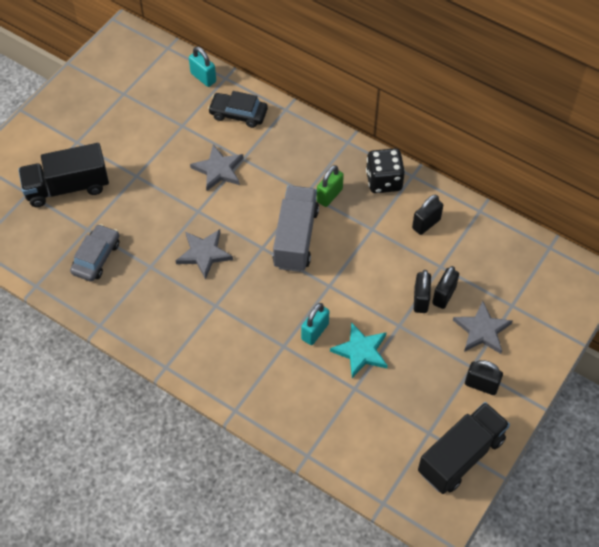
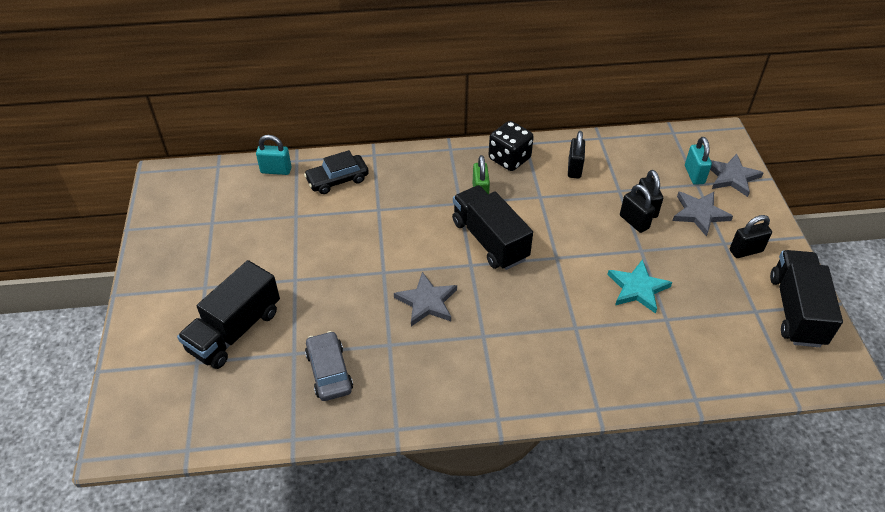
camera: 40 degrees left, 10 degrees down
(218, 170) = (366, 230): grey star -> grey star (732, 177)
(295, 238) = (489, 240): grey truck -> black truck
(315, 331) = (586, 299): turquoise padlock -> turquoise padlock (694, 175)

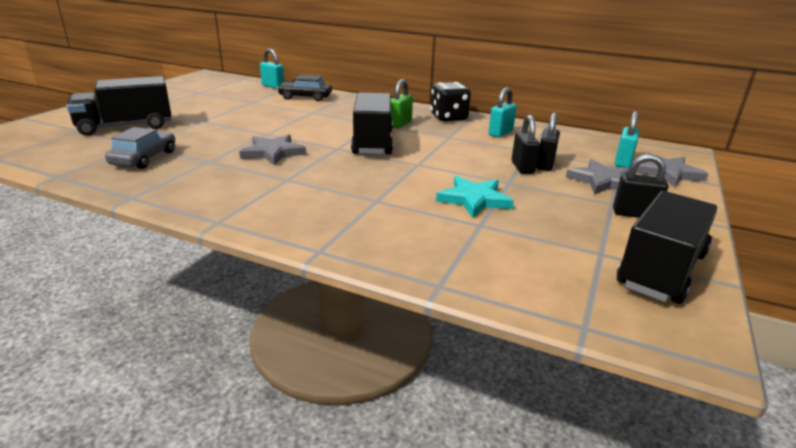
camera: 30 degrees right, 20 degrees down
(574, 169) = (500, 133): black padlock -> turquoise padlock

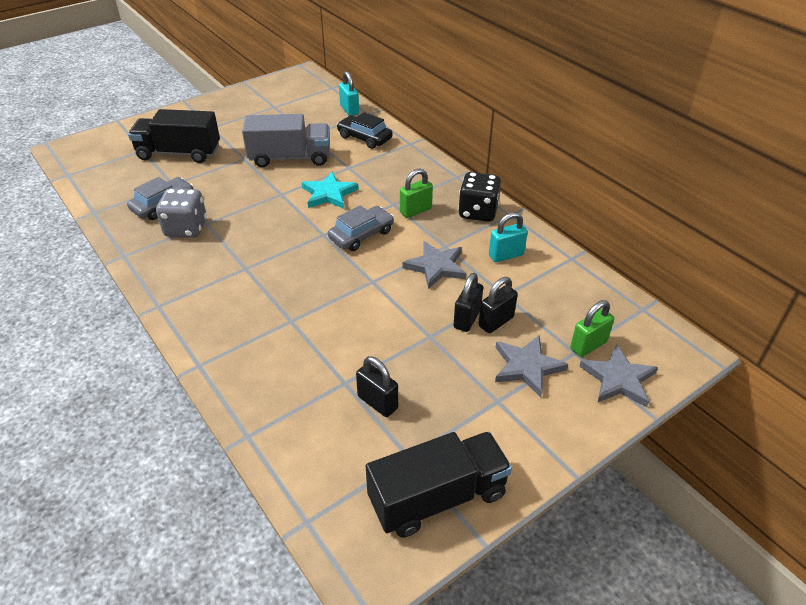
camera: 30 degrees right, 15 degrees up
(189, 167) = (186, 228): none -> grey dice
(250, 114) = (290, 158): none -> grey truck
(273, 153) = (263, 226): grey star -> grey star (436, 267)
(373, 142) = (361, 235): black truck -> grey car
(474, 199) = (372, 348): turquoise star -> turquoise star (329, 194)
(623, 162) = (588, 345): turquoise padlock -> green padlock
(634, 214) = (501, 423): black padlock -> black padlock (377, 402)

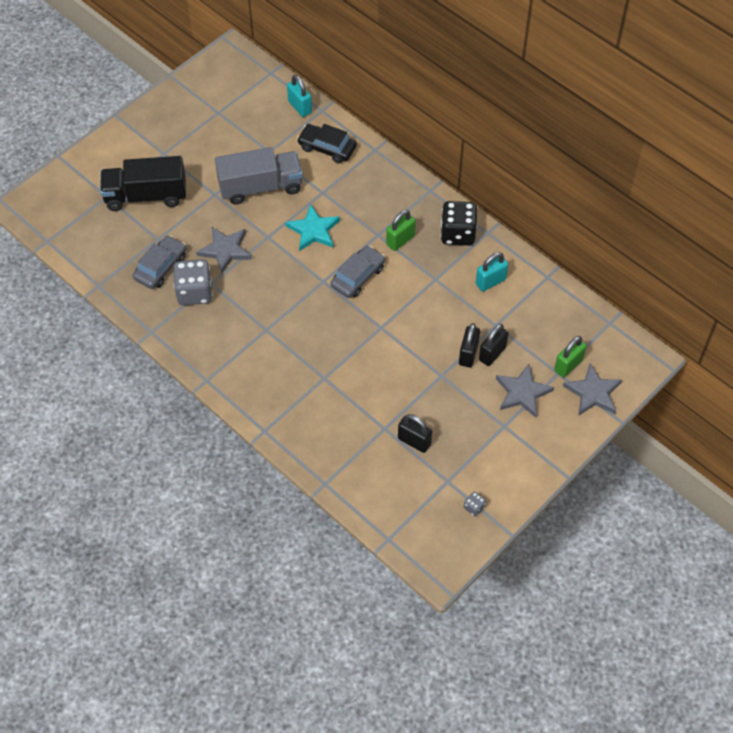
camera: 10 degrees left, 15 degrees up
(436, 267) = (432, 303): grey star -> grey star (225, 250)
(438, 497) = (474, 507): black truck -> grey dice

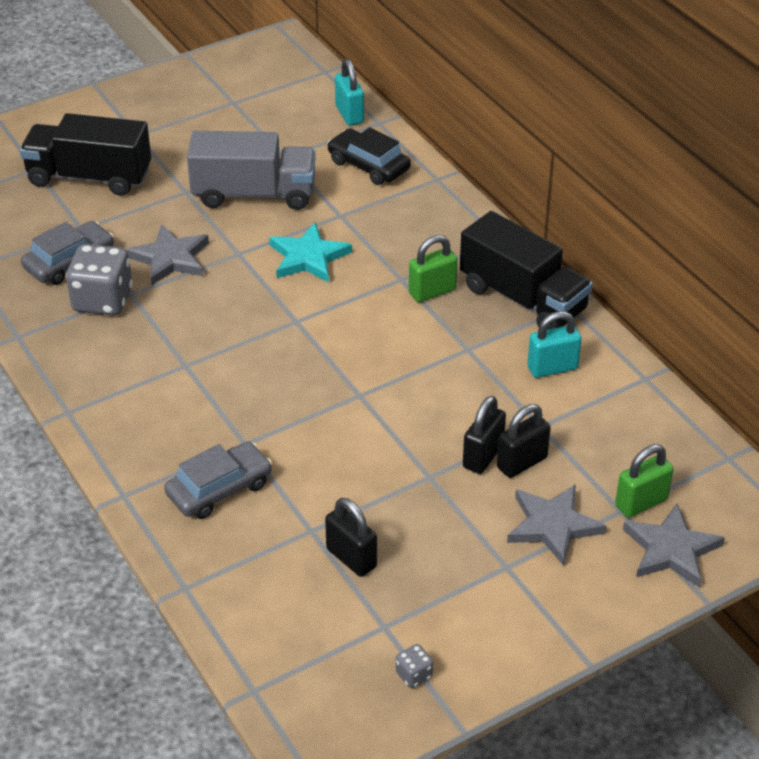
camera: 15 degrees right, 15 degrees down
(358, 277) = (350, 325): grey car -> grey car (219, 489)
(457, 234) = (523, 299): black dice -> black truck

